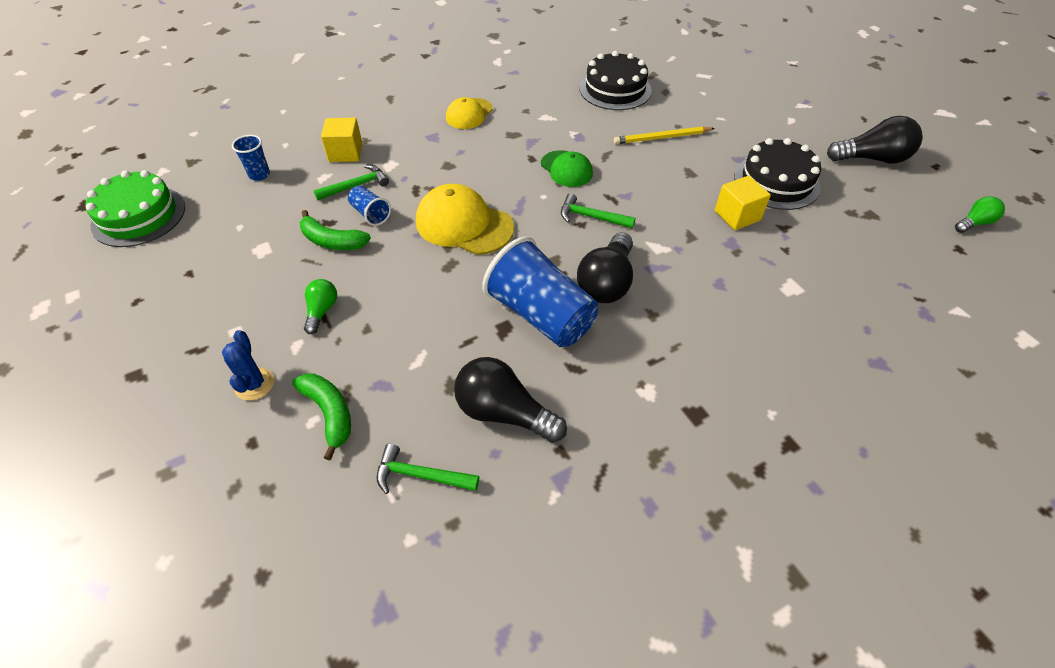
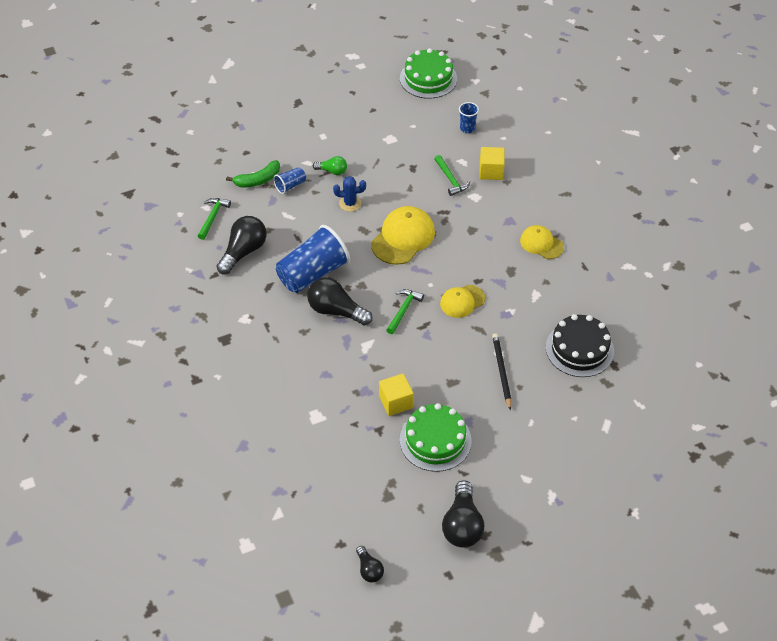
camera: 95 degrees right, 0 degrees up
(254, 384) = (283, 148): blue cactus -> blue cactus (350, 203)
(332, 241) = (394, 171): green banana -> none
(370, 214) = (419, 188): blue cup -> blue cup (290, 185)
(566, 169) = (462, 301): green cap -> yellow cap
(662, 138) = (501, 371): yellow pencil -> black pencil
(776, 182) = (435, 440): black cake -> green cake
(974, 223) = (369, 569): green light bulb -> black light bulb

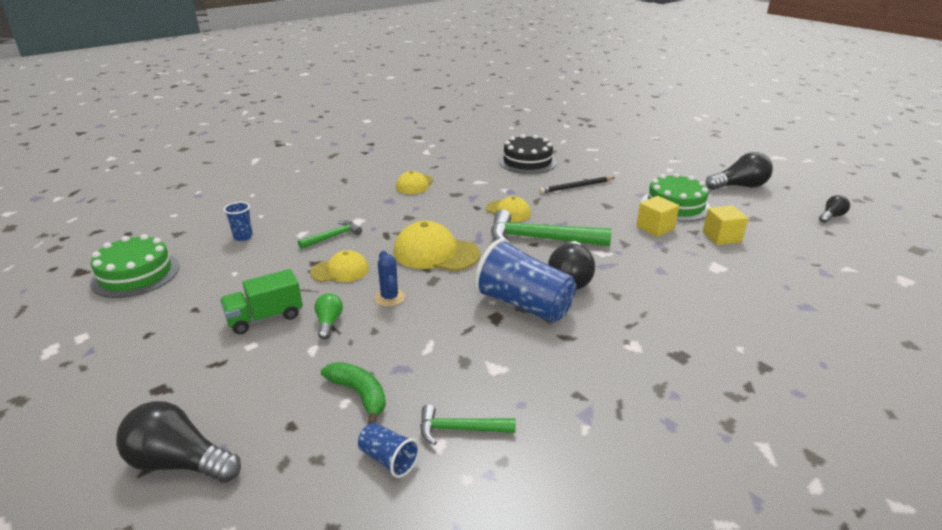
camera: 105 degrees left, 20 degrees down
(243, 252) = (518, 375): black light bulb -> black light bulb (180, 462)
(290, 185) = (366, 356): blue cup -> blue cup (388, 459)
(350, 142) = (265, 317): none -> green truck
(396, 180) = (340, 271): none -> yellow cap
(403, 310) = (540, 239): green hammer -> green hammer, size x1.90
(491, 171) = (316, 216): yellow cube -> yellow cube (721, 237)

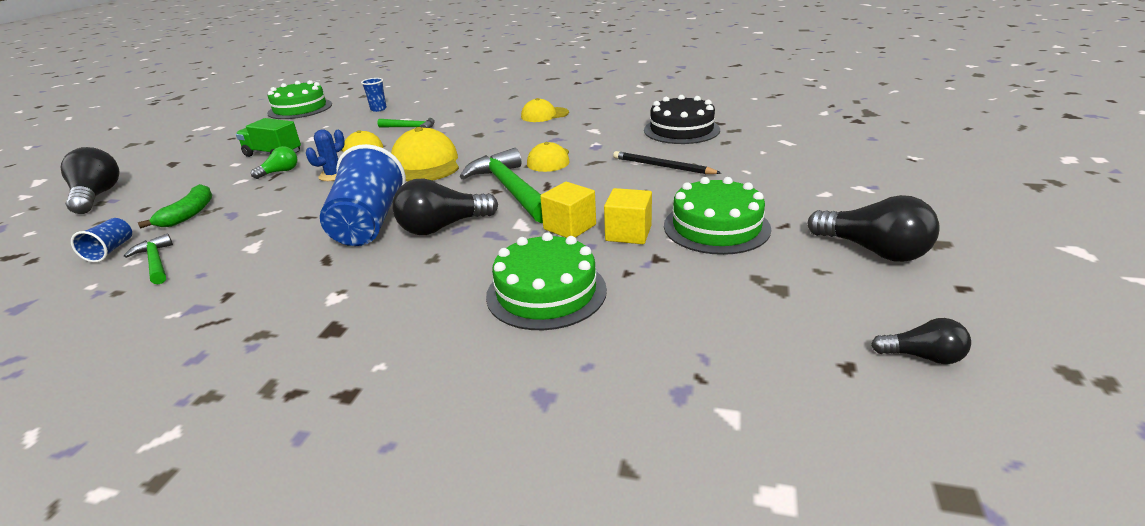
camera: 55 degrees right, 0 degrees up
(701, 273) = (546, 292): none -> green cake
(721, 237) = (671, 280): yellow cube -> yellow cube (569, 227)

